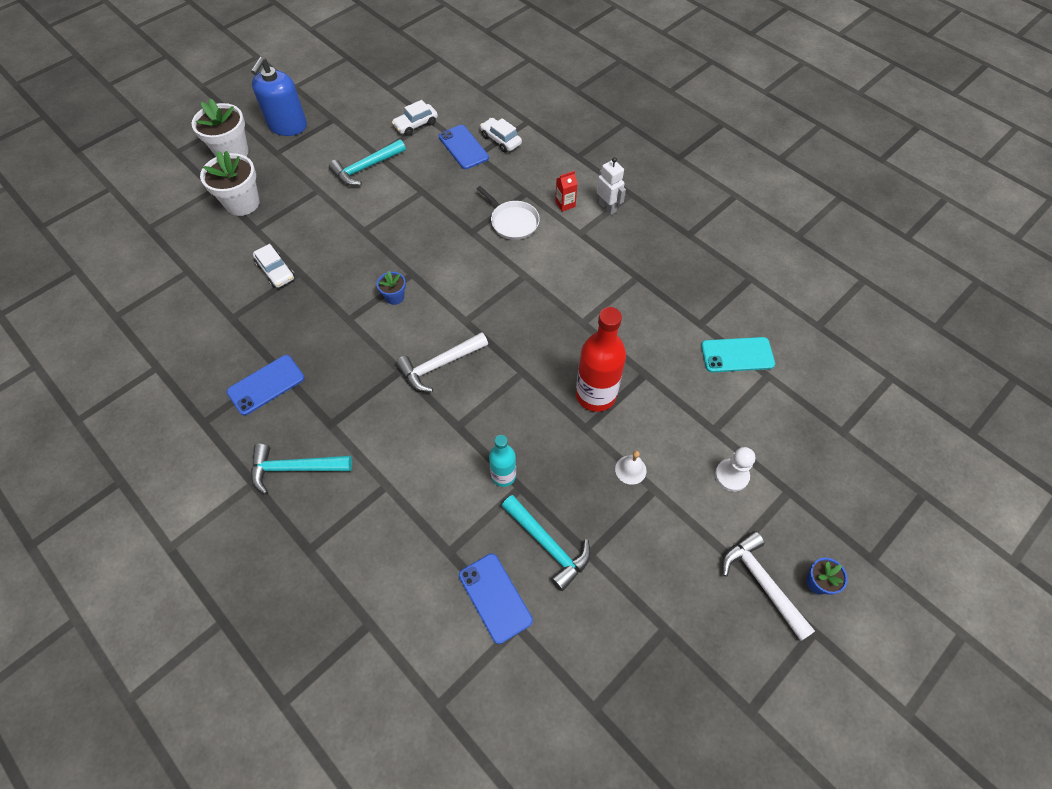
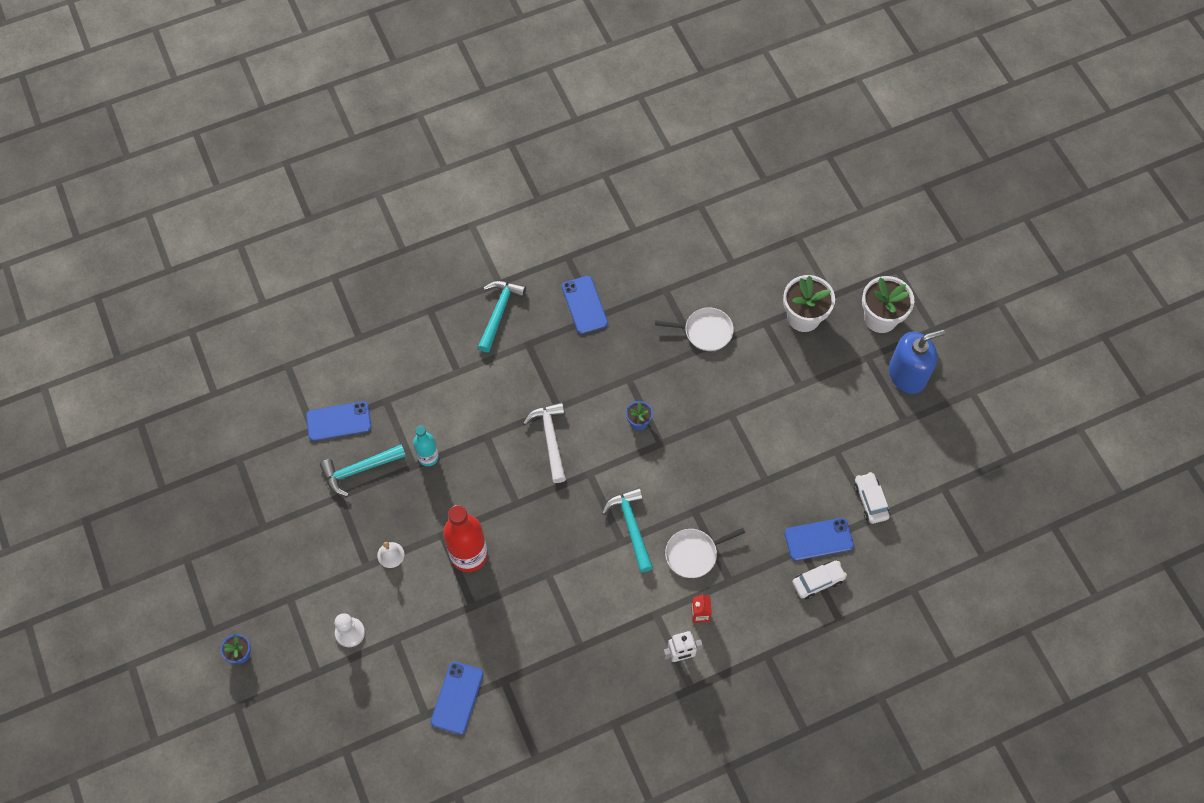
camera: 110 degrees right, 5 degrees up
(276, 271) = (705, 331): white car -> white pan
(287, 125) = (907, 374): blue soap dispenser -> blue soap dispenser turned 120 degrees clockwise
(366, 168) = (817, 435): turquoise hammer -> turquoise hammer (631, 526)
(737, 355) = (457, 697): turquoise phone -> blue phone
(761, 582) = (261, 611): white hammer -> none

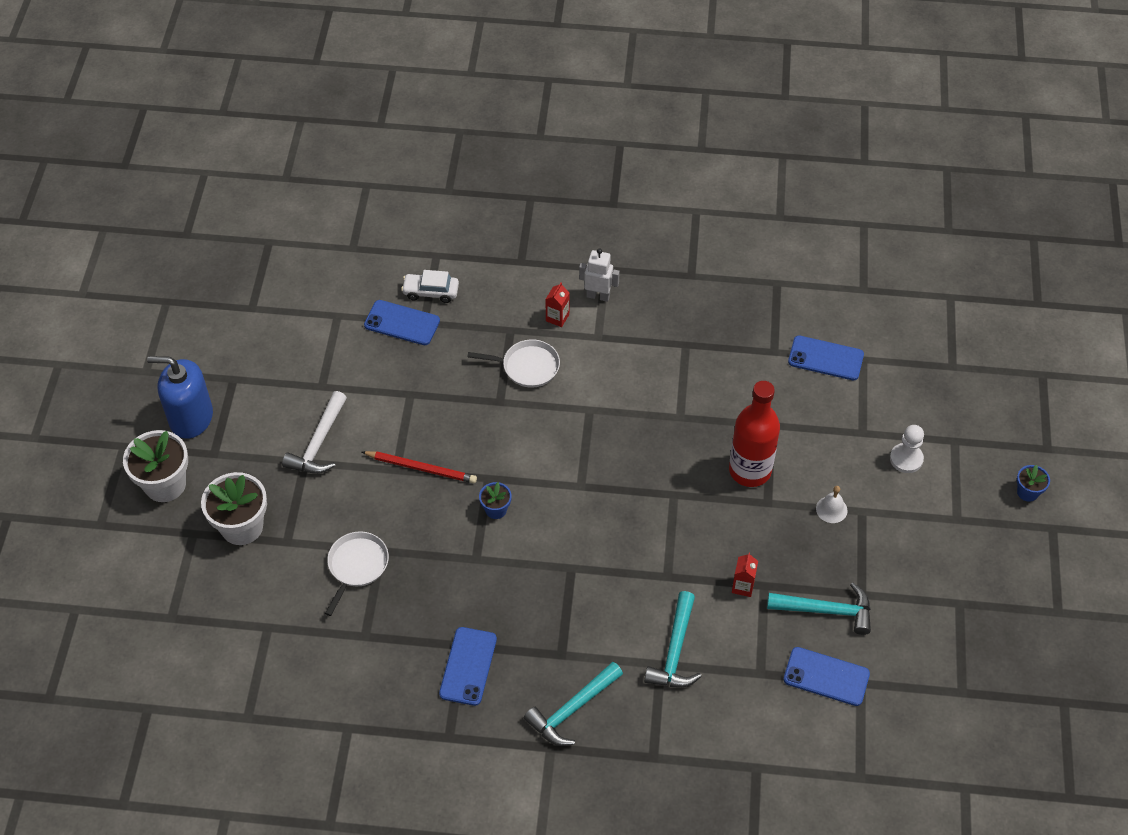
camera: 150 degrees left, 10 degrees down
(428, 457) = (743, 586): turquoise bottle -> red carton
(457, 697) = (825, 358): blue phone -> blue phone turned 60 degrees clockwise
(550, 439) = (600, 539): white hammer -> white hammer (319, 443)
(631, 526) = (571, 418): turquoise hammer -> turquoise hammer (675, 651)
(705, 331) = (357, 566): white pan -> white pan turned 75 degrees clockwise
(714, 425) = (421, 468): none -> red pencil
(870, 501) = (327, 330): white car -> none

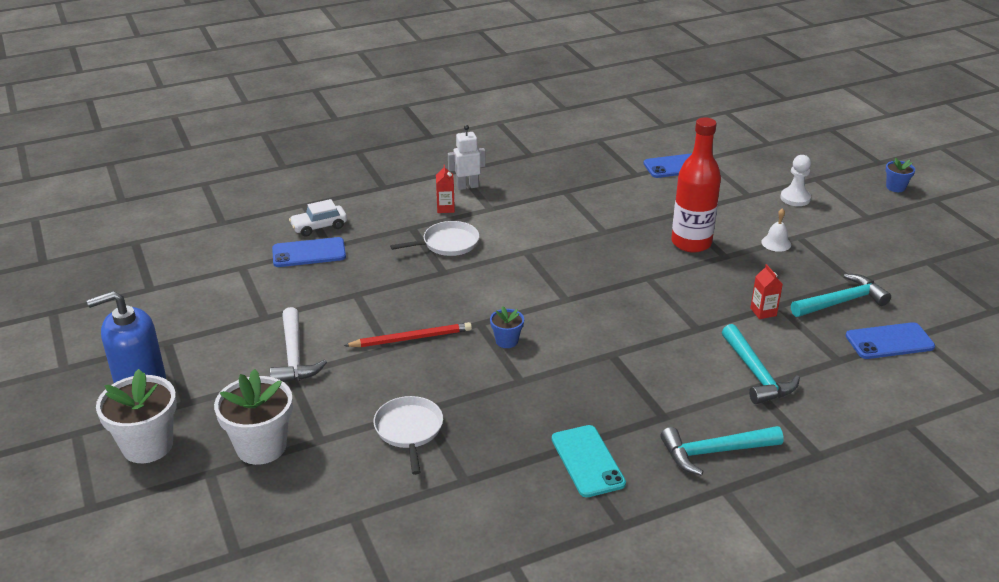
camera: 30 degrees left, 20 degrees down
(468, 666) = (587, 461): blue phone -> turquoise phone
(572, 710) = (714, 452): turquoise hammer -> turquoise hammer turned 60 degrees clockwise

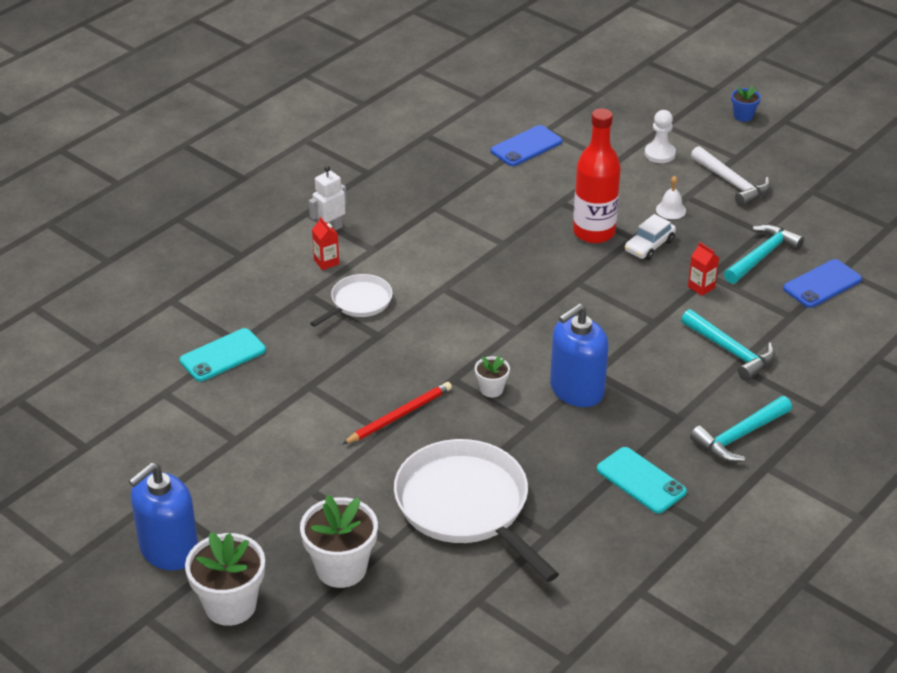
camera: 25 degrees left, 5 degrees up
(294, 356) = (300, 471): white hammer -> white hammer (732, 183)
(309, 253) = (223, 355): blue phone -> turquoise phone
(319, 227) = (209, 322): white car -> white car (649, 246)
(409, 430) = (466, 506): white pan -> white pan, size x1.92
(506, 341) = (491, 389): blue flower pot -> white flower pot
(583, 364) = (576, 390): none -> blue soap dispenser

